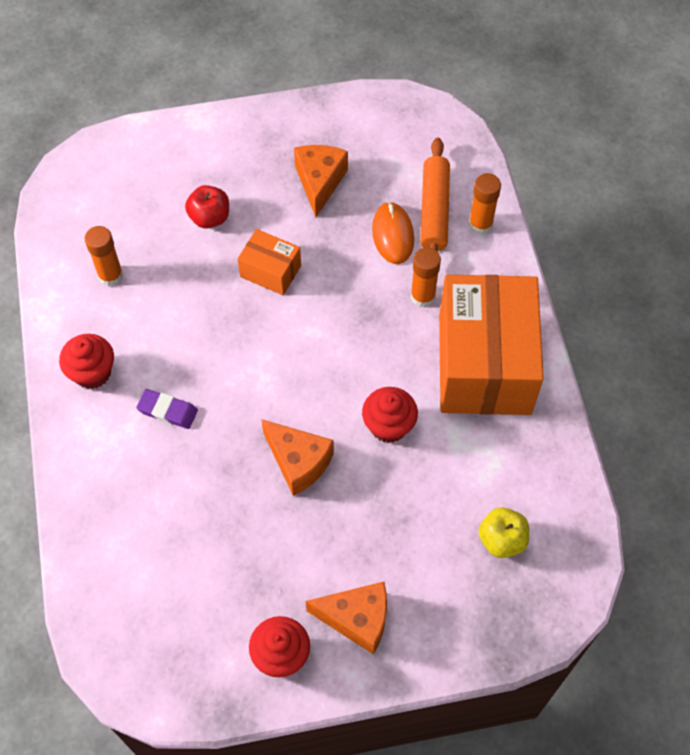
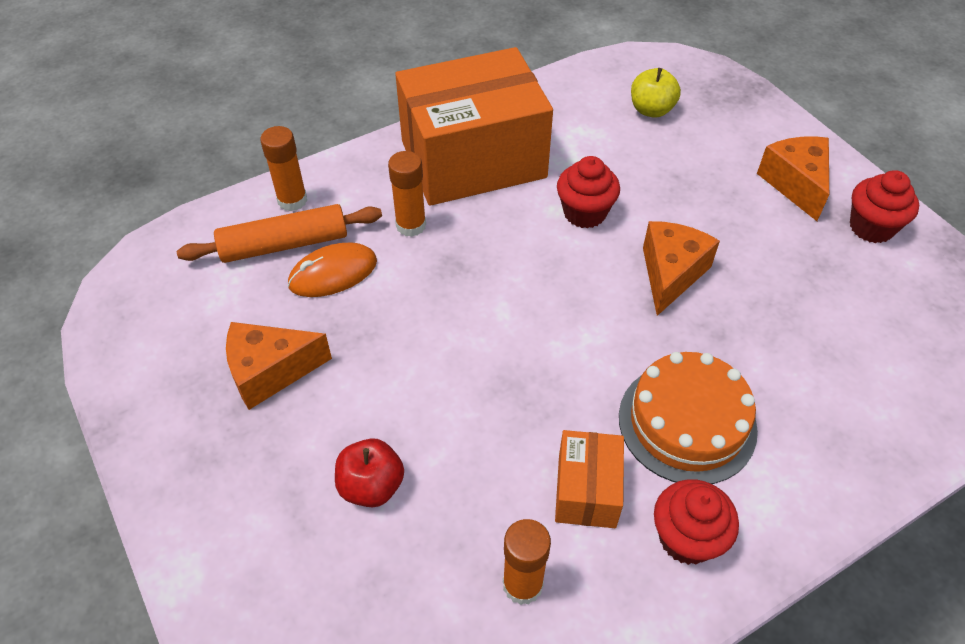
camera: 110 degrees left, 10 degrees down
(167, 411) = (687, 423): purple eraser -> orange cake
(270, 271) = (434, 381): orange box -> orange box (587, 490)

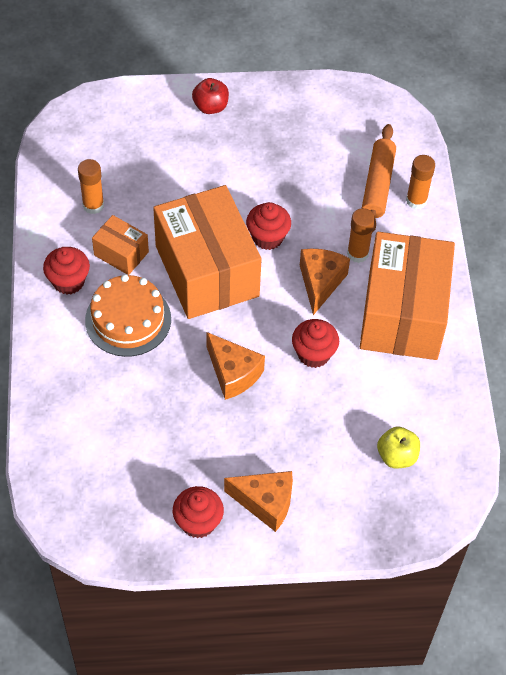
camera: 115 degrees right, 5 degrees up
(270, 372) = (282, 150): orange cheese -> orange cheese (320, 283)
(333, 273) = (339, 200): orange mouse -> none
(371, 486) = (183, 168): red apple -> red apple (210, 107)
(442, 324) = (267, 237): none -> red cupcake
(542, 367) = (207, 271): none -> orange box

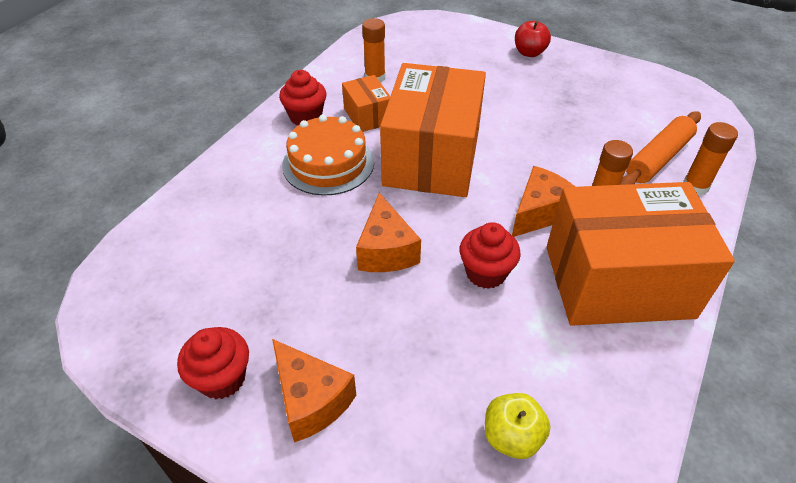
camera: 35 degrees right, 10 degrees down
(267, 237) = (511, 156): red cupcake -> none
(403, 314) = (618, 282): orange box -> orange box turned 45 degrees clockwise

